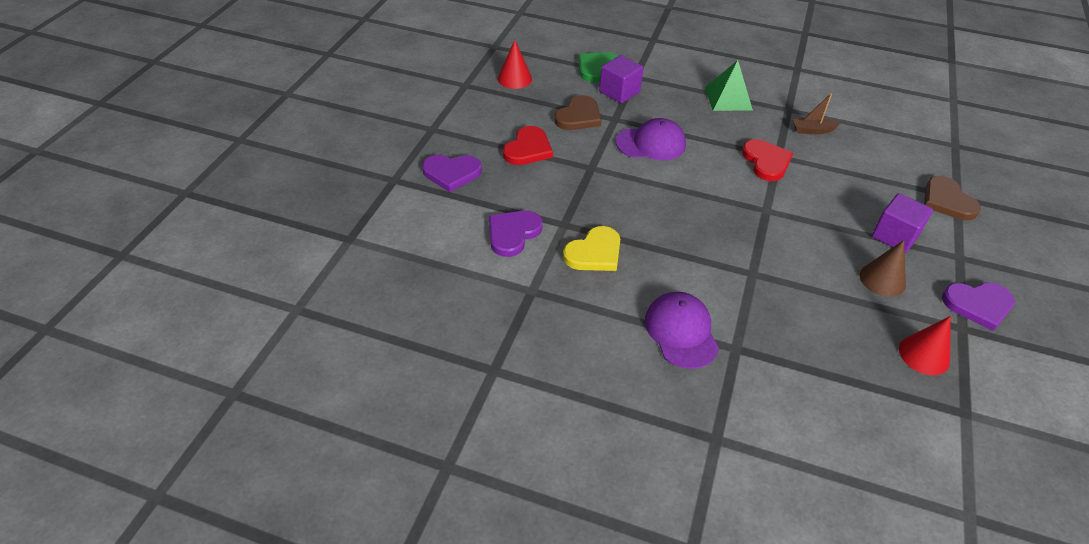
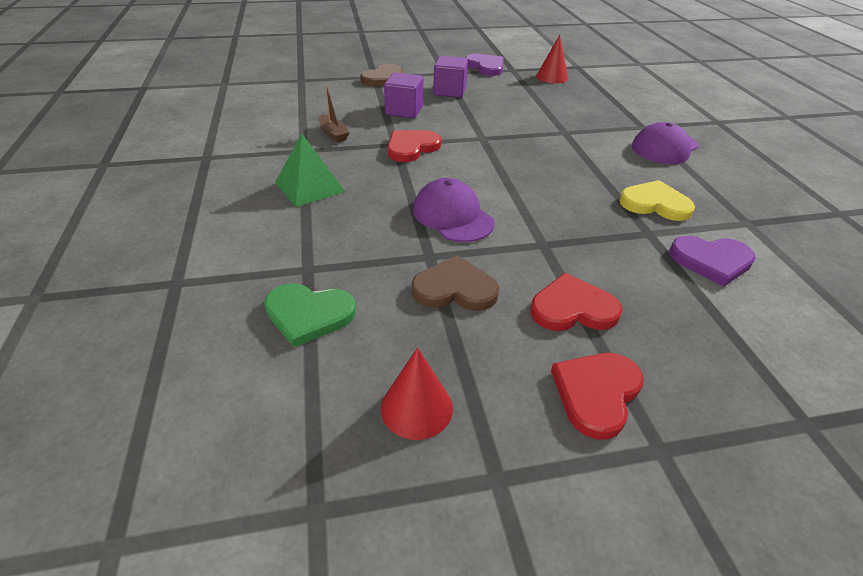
camera: 120 degrees left, 5 degrees down
(451, 173) = (708, 362): purple heart -> none
(473, 127) = (596, 393): none -> red heart
(619, 92) = (362, 271): purple cube -> purple cube (404, 110)
(882, 279) = (503, 91): brown cone -> none

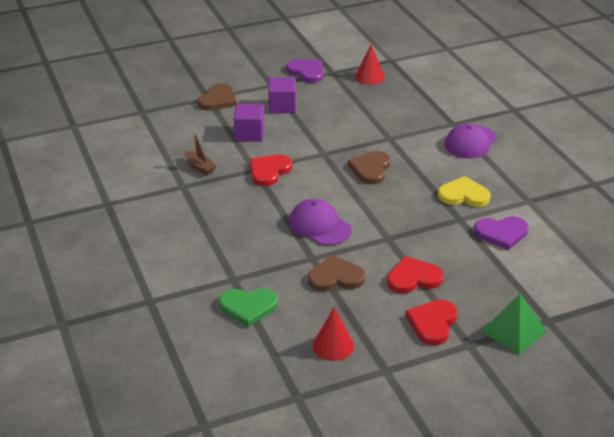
camera: 10 degrees left, 5 degrees down
(310, 187) = (204, 218): green pyramid -> green pyramid (513, 331)
(535, 160) = (370, 169): none -> brown heart

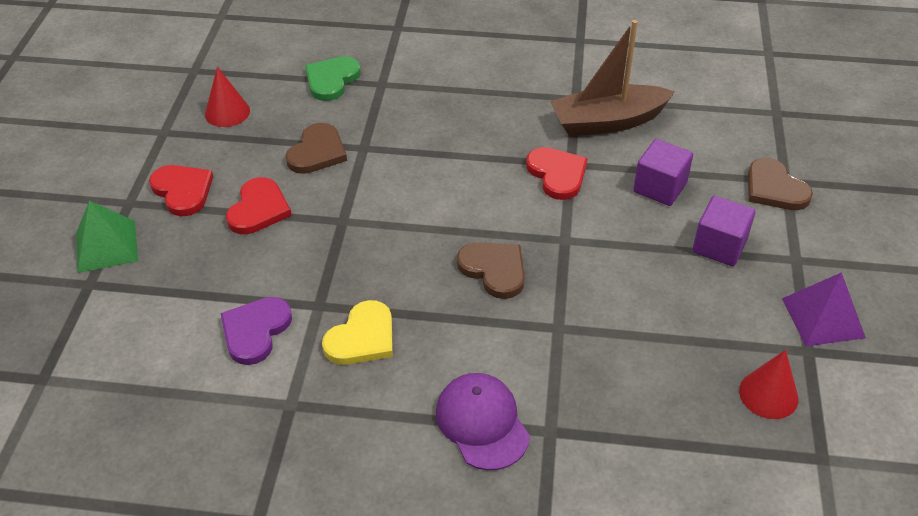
camera: 120 degrees right, 10 degrees up
(200, 167) = (607, 122): brown boat -> brown boat, size x2.15
(306, 72) = (823, 318): purple heart -> purple pyramid
(319, 226) = (413, 174): purple cap -> none

